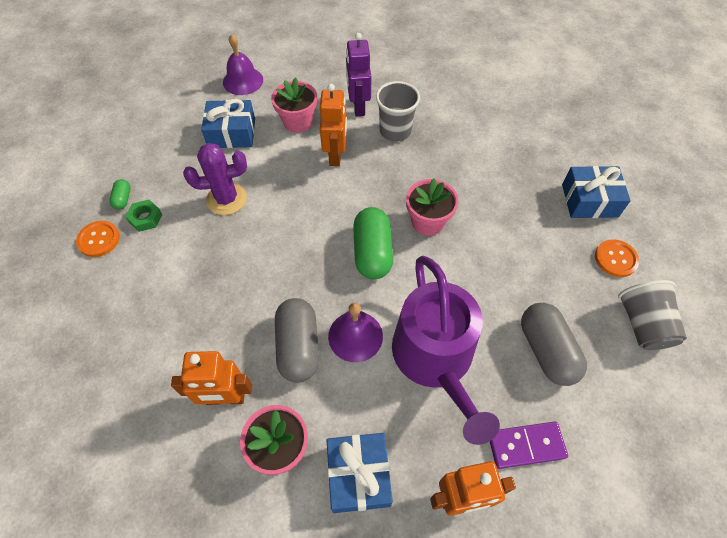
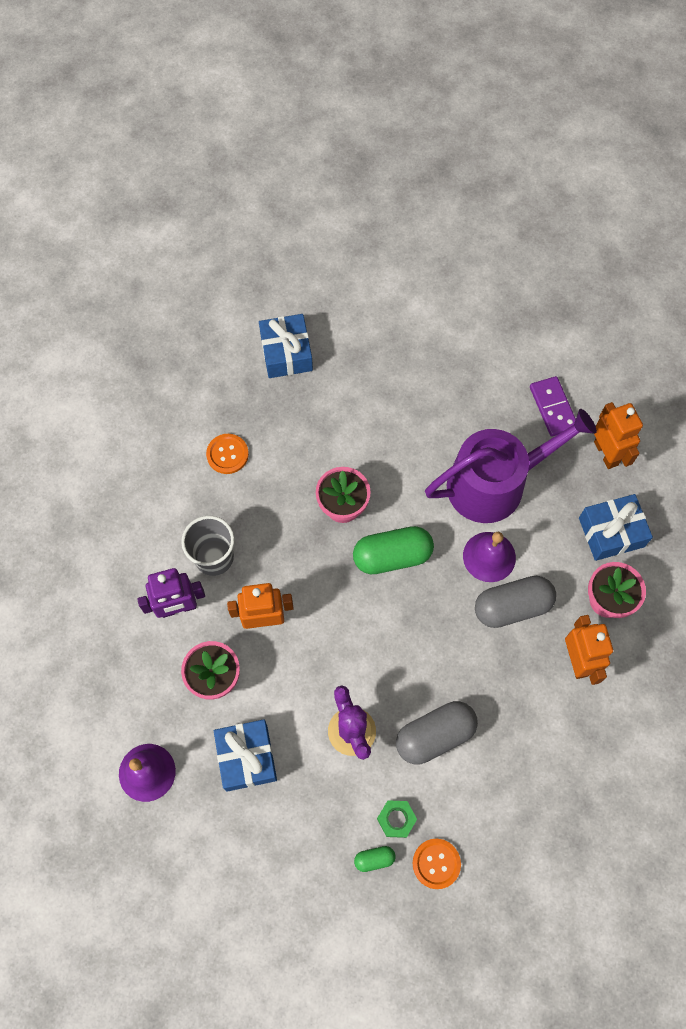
camera: 100 degrees left, 10 degrees up
(546, 350) = (465, 393): grey capsule -> grey capsule (435, 735)
(615, 259) = (355, 333): orange button -> orange button (227, 454)
(642, 324) = (421, 316): grey cup -> none

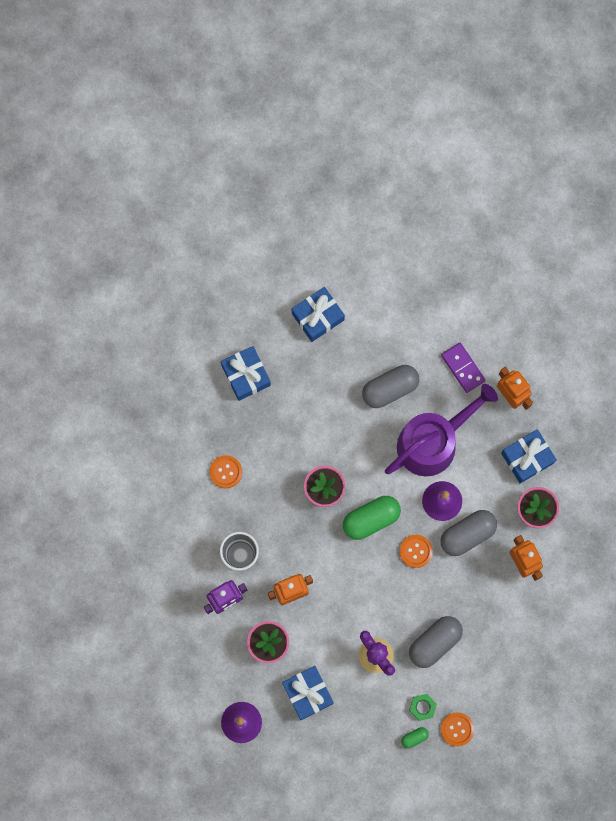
camera: 15 degrees left, 10 degrees up
(391, 310) = (318, 317): none -> blue gift
(439, 610) = (415, 551): none -> orange button
(456, 409) = (390, 389): none -> grey capsule

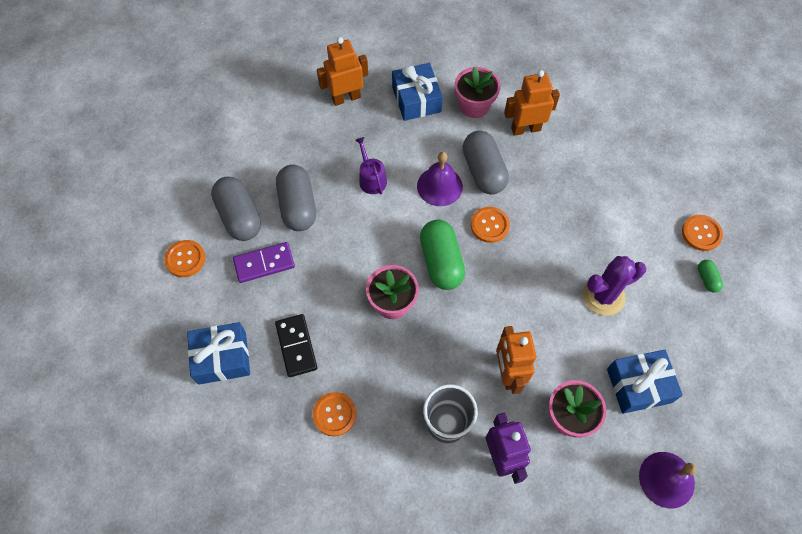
camera: 75 degrees left, 15 degrees down
(269, 427) = (296, 346): none -> black domino
(318, 317) = (185, 259): blue gift -> orange button
(422, 707) = (672, 262): green nut -> none
(433, 441) = (371, 178): purple watering can -> purple watering can, size x0.41
(434, 642) = (598, 232): grey capsule -> grey capsule (239, 217)
(463, 368) = (301, 132): purple domino -> purple domino (264, 263)

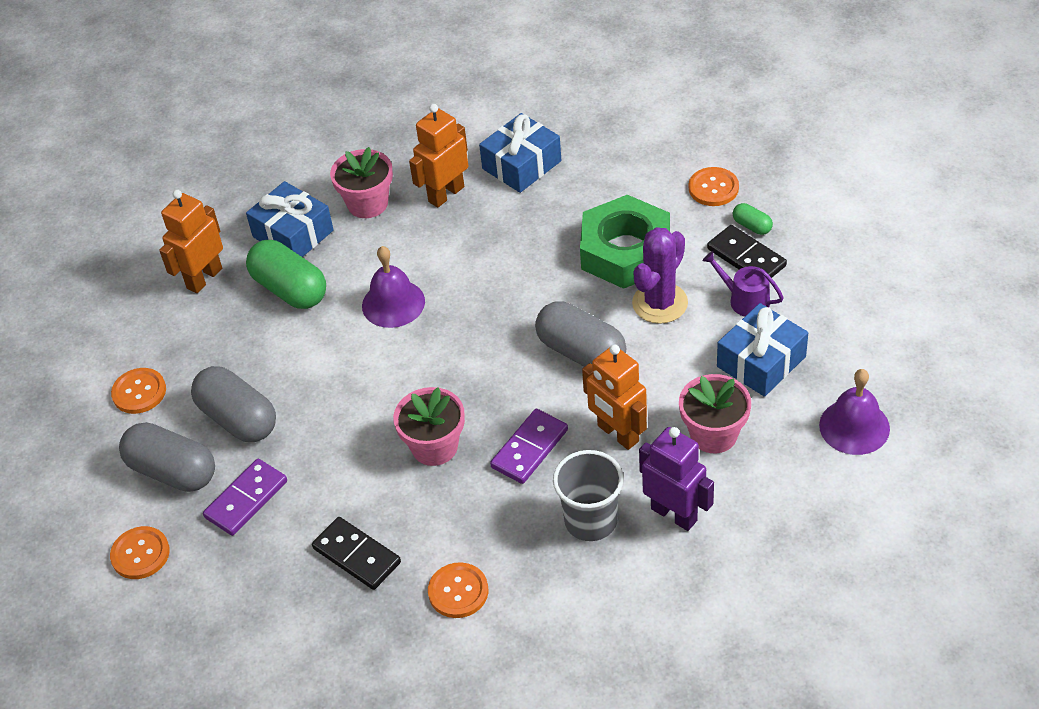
camera: 30 degrees left, 15 degrees down
(222, 358) = (276, 622): blue gift -> blue gift (521, 165)
(371, 178) = (305, 341): purple watering can -> purple watering can (744, 300)
(441, 262) = (456, 374): green capsule -> green capsule (290, 289)
(447, 345) = (529, 449): none -> purple domino
(483, 171) = (432, 261): grey capsule -> grey capsule (581, 352)
(489, 225) = (482, 308): orange button -> orange button (139, 392)
(609, 243) = (625, 251): none -> green nut
(686, 300) = (746, 257): none -> black domino

